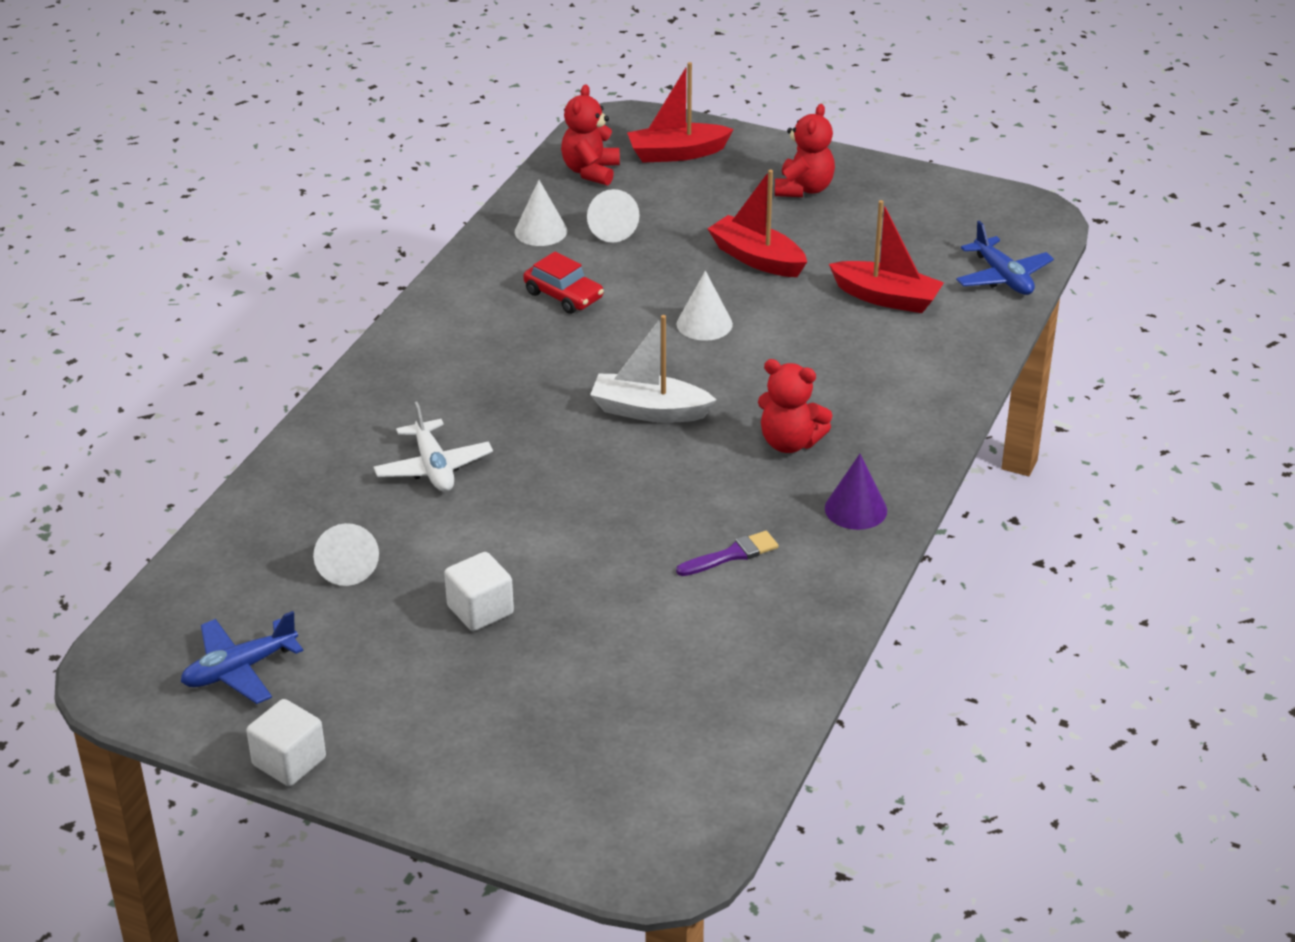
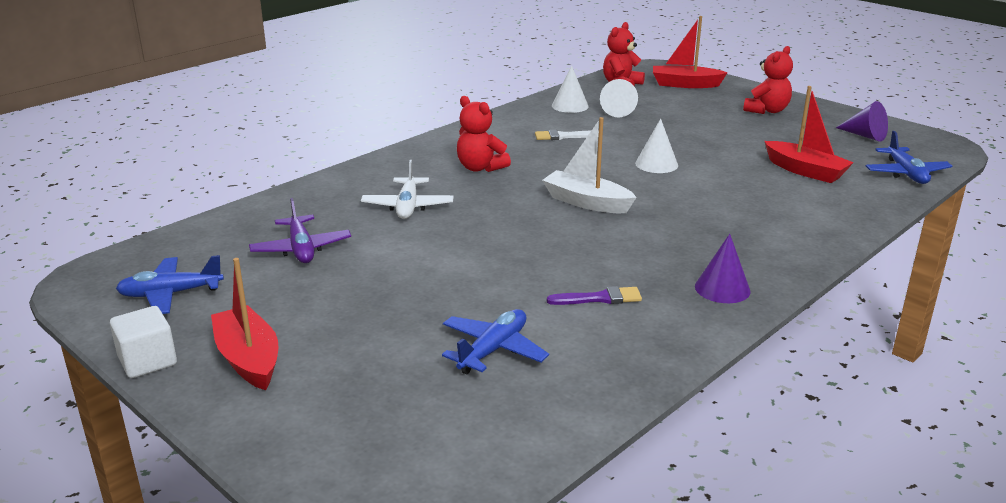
camera: 20 degrees right, 10 degrees down
(346, 566) = (301, 249): white cone -> purple plane
(480, 610) = (375, 294): white cube -> none
(563, 295) = (564, 136): red car -> white brush
(653, 651) = (493, 350): none -> blue plane
(757, 258) = (714, 138): red boat -> red boat (248, 359)
(789, 442) = (687, 238): red teddy bear -> red teddy bear (480, 168)
(938, 215) = (865, 135): none -> purple cone

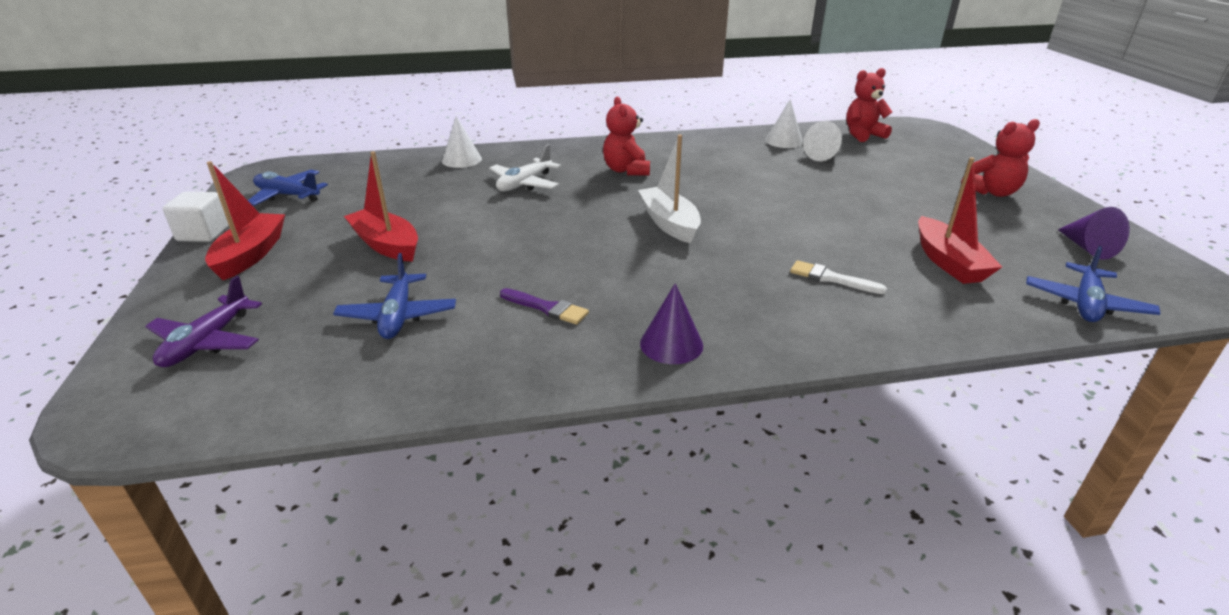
camera: 35 degrees right, 5 degrees up
(301, 249) = (407, 191): purple plane -> purple plane (207, 342)
(493, 350) = (398, 316): blue plane -> blue plane turned 105 degrees clockwise
(564, 136) = (738, 164): white brush -> white brush (831, 278)
(656, 164) = (789, 210): white cone -> white cone (462, 160)
(685, 84) = (932, 148): red boat -> red boat (386, 245)

